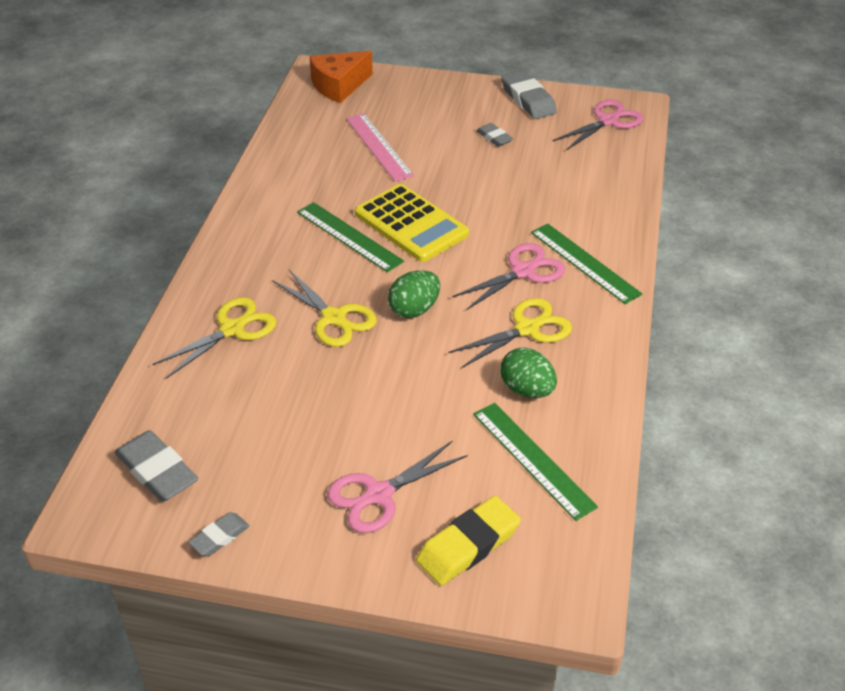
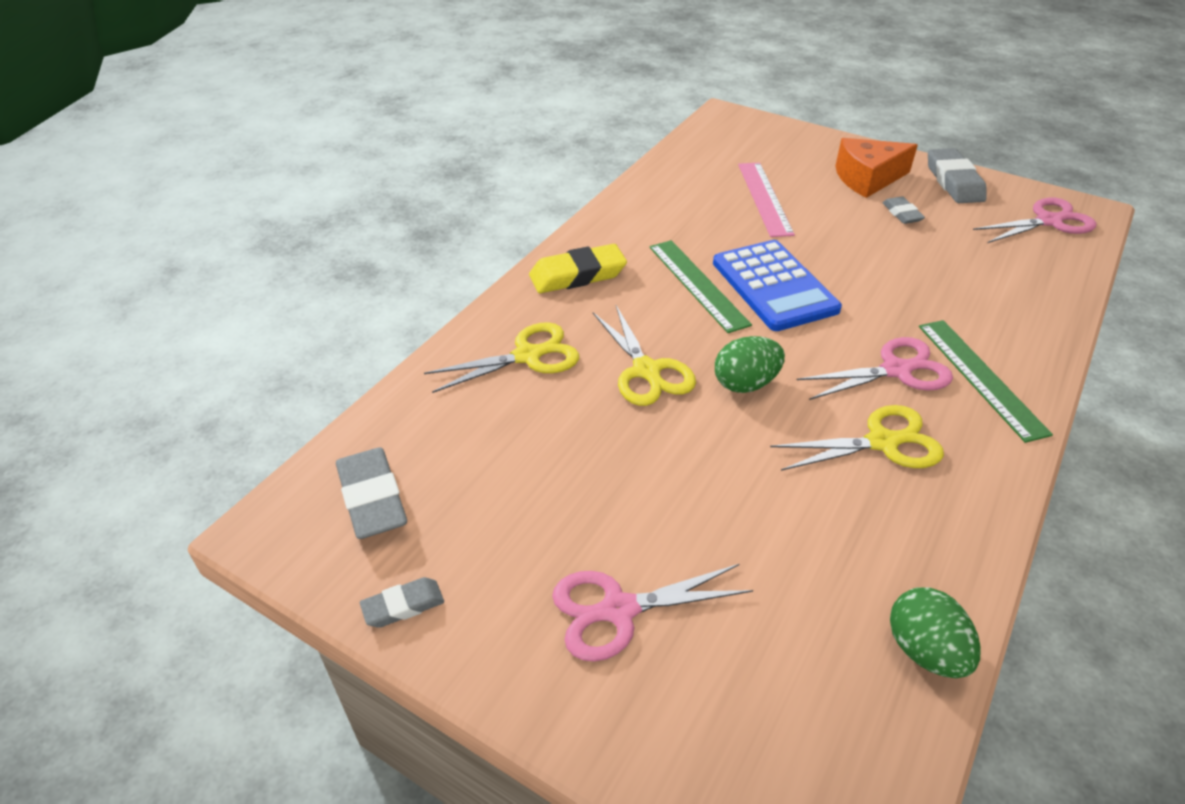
camera: 20 degrees right, 0 degrees up
(339, 86) = (742, 132): orange cheese -> orange cheese (867, 179)
(411, 224) = (774, 286): yellow calculator -> blue calculator
(468, 545) = (713, 724): yellow eraser -> yellow eraser (577, 275)
(527, 390) = (860, 522): green egg -> green egg (924, 651)
(533, 459) = (842, 623): green ruler -> none

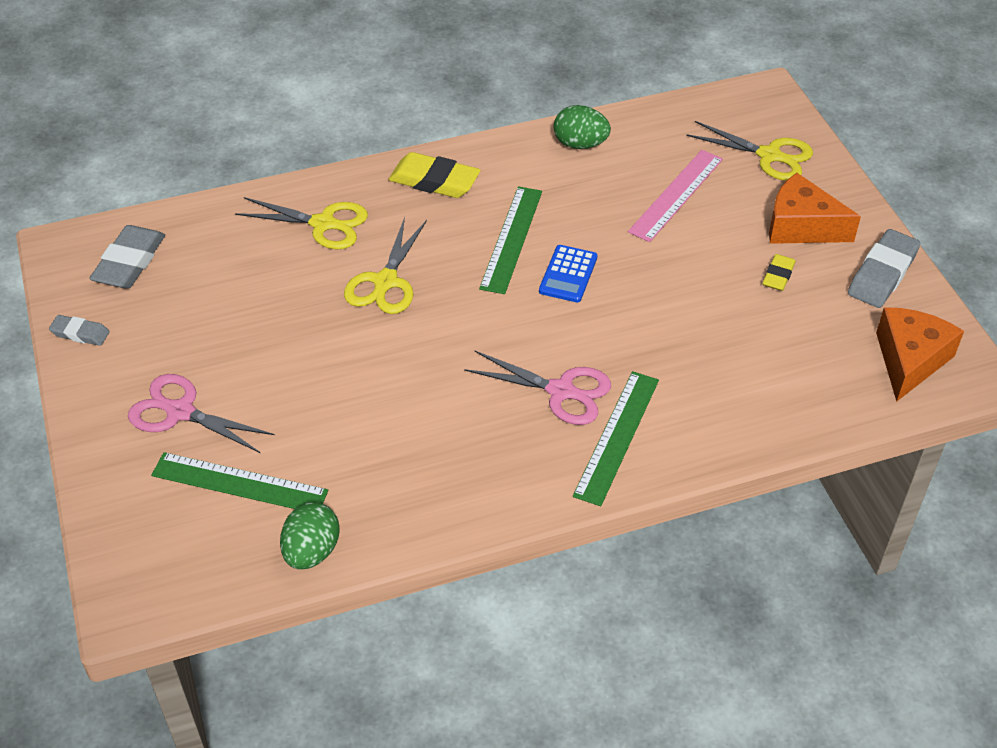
camera: 40 degrees right, 5 degrees up
(745, 384) = (439, 332): green egg -> green egg (580, 144)
(771, 637) = (239, 483): none -> green ruler
(774, 286) = (568, 274): blue calculator -> blue calculator, size x0.56
(882, 442) = (471, 429): yellow scissors -> yellow scissors (769, 155)
(902, 214) = (778, 275): grey eraser -> yellow eraser
(1048, 221) = (909, 360): pink scissors -> orange cheese

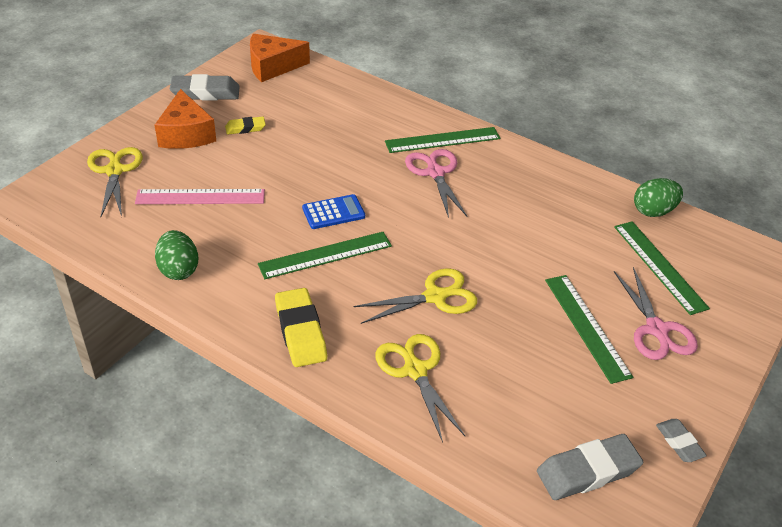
camera: 130 degrees left, 5 degrees down
(241, 362) = (586, 327): none -> green ruler

